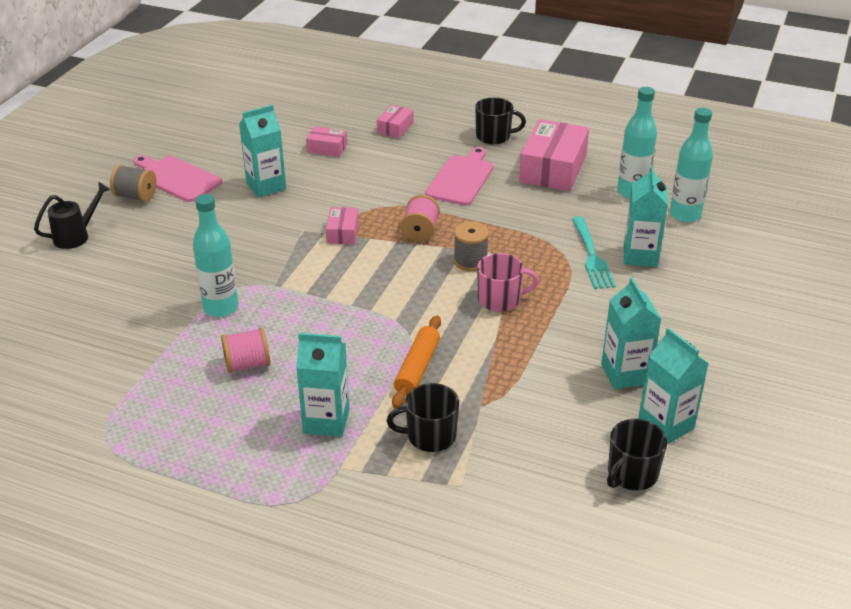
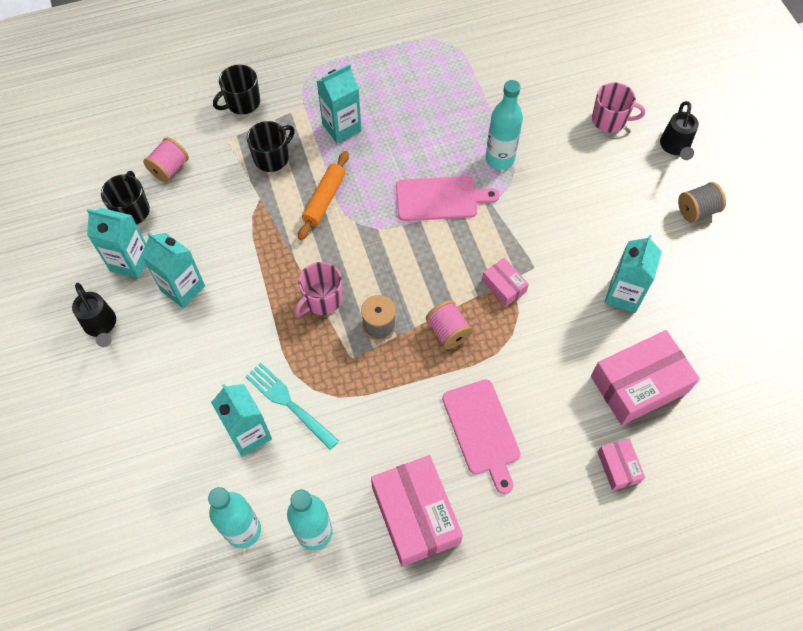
camera: 140 degrees right, 25 degrees up
(87, 281) = (609, 120): none -> pink mug
(176, 178) = (699, 251): pink cutting board -> pink cutting board (440, 199)
(247, 364) = (430, 132): pink spool -> pink spool (169, 168)
(327, 148) = (639, 384): pink box -> pink box, size x2.01
(417, 368) = (324, 199): orange rolling pin -> orange rolling pin turned 45 degrees clockwise
(494, 136) = (516, 530): black mug -> black mug (242, 102)
(730, 388) = (101, 326): none -> black watering can

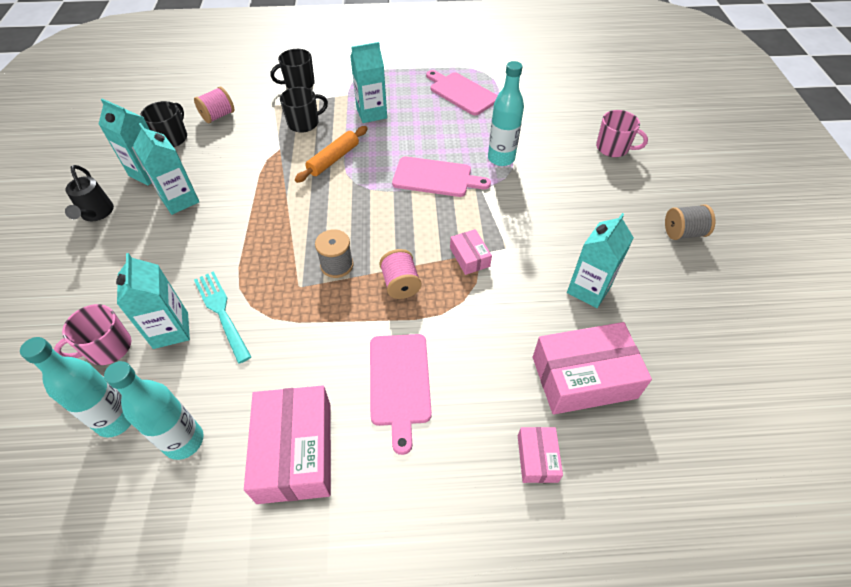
camera: 15 degrees right, 10 degrees down
(322, 299) = (295, 233): pink mug -> pink mug (108, 348)
(431, 77) = (461, 93): none -> pink cutting board
(675, 147) = (672, 179): black watering can -> none

